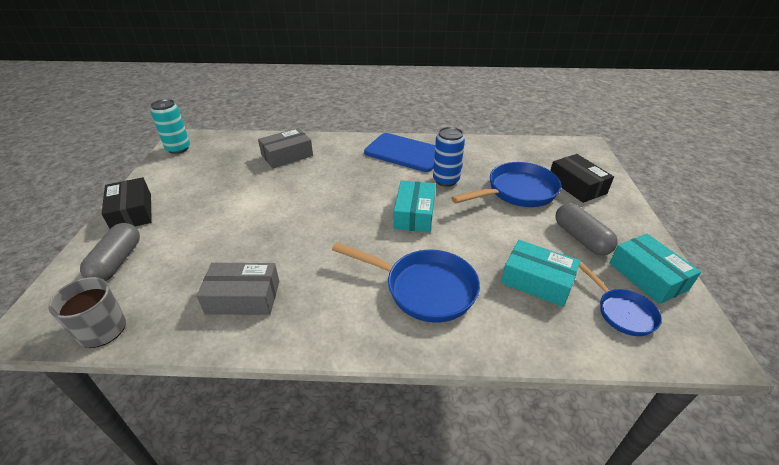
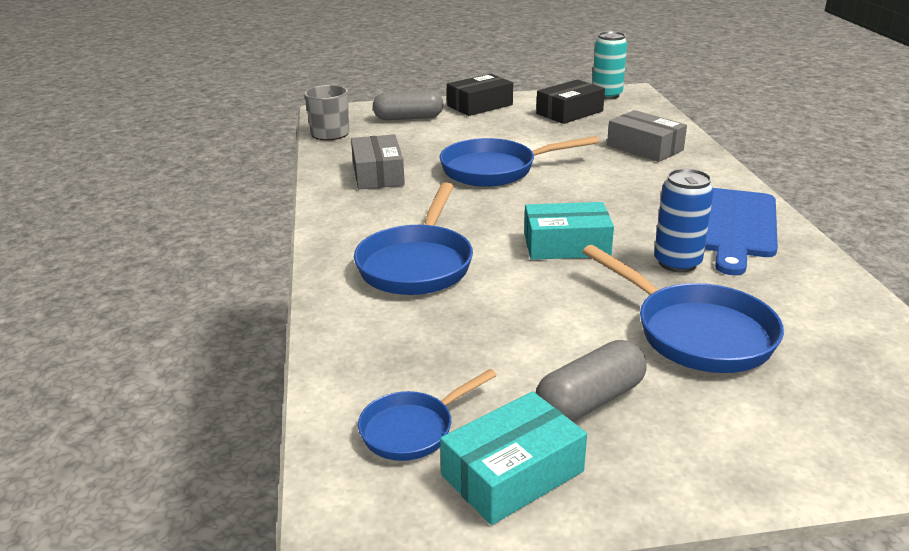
camera: 80 degrees right, 10 degrees down
(280, 225) = (495, 170): none -> blue pan
(537, 281) = (459, 349): turquoise box -> none
(576, 186) = (780, 409): black box -> black box (569, 112)

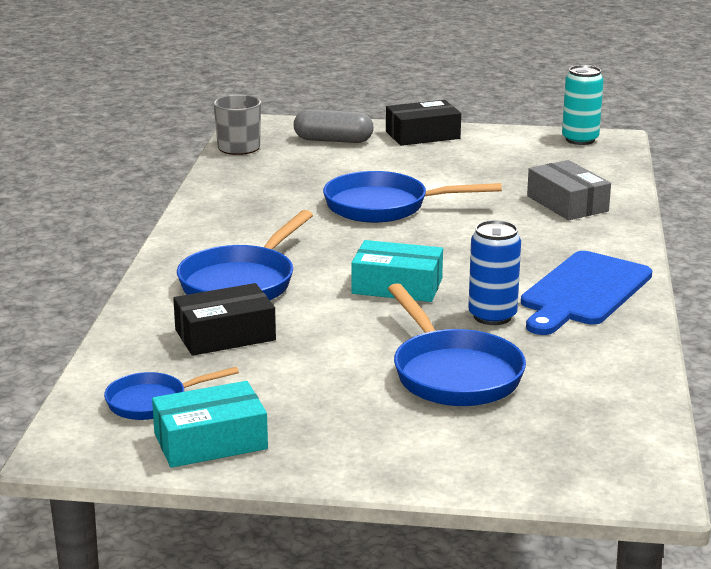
camera: 15 degrees right, 5 degrees down
(378, 174) = (260, 195): grey box -> none
(569, 112) = (518, 155): black box -> black box (225, 335)
(590, 400) = (312, 406): grey capsule -> none

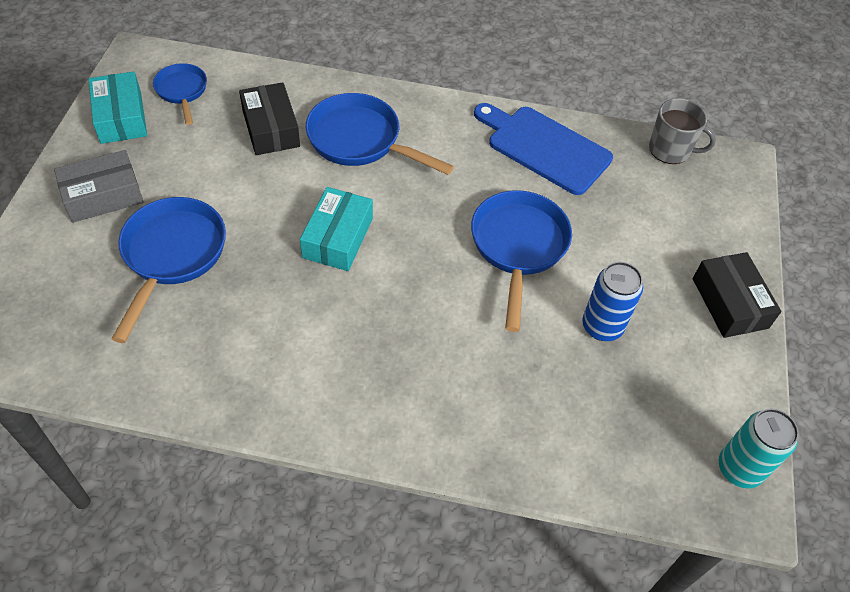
camera: 90 degrees right, 30 degrees up
(333, 140) = (700, 222): grey capsule -> none
(453, 373) = (172, 255): blue pan -> blue pan turned 120 degrees clockwise
(492, 316) = (265, 297): blue can -> blue can (602, 326)
(567, 203) = (525, 410): grey box -> grey box (103, 195)
(583, 292) = (301, 378): blue cutting board -> blue cutting board (544, 147)

